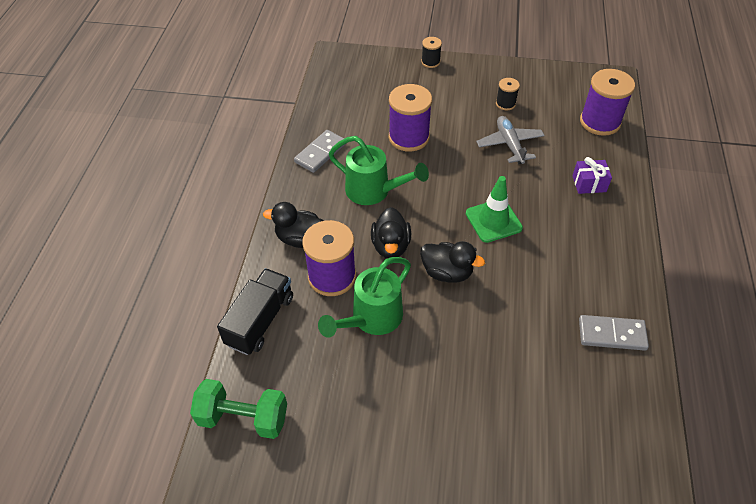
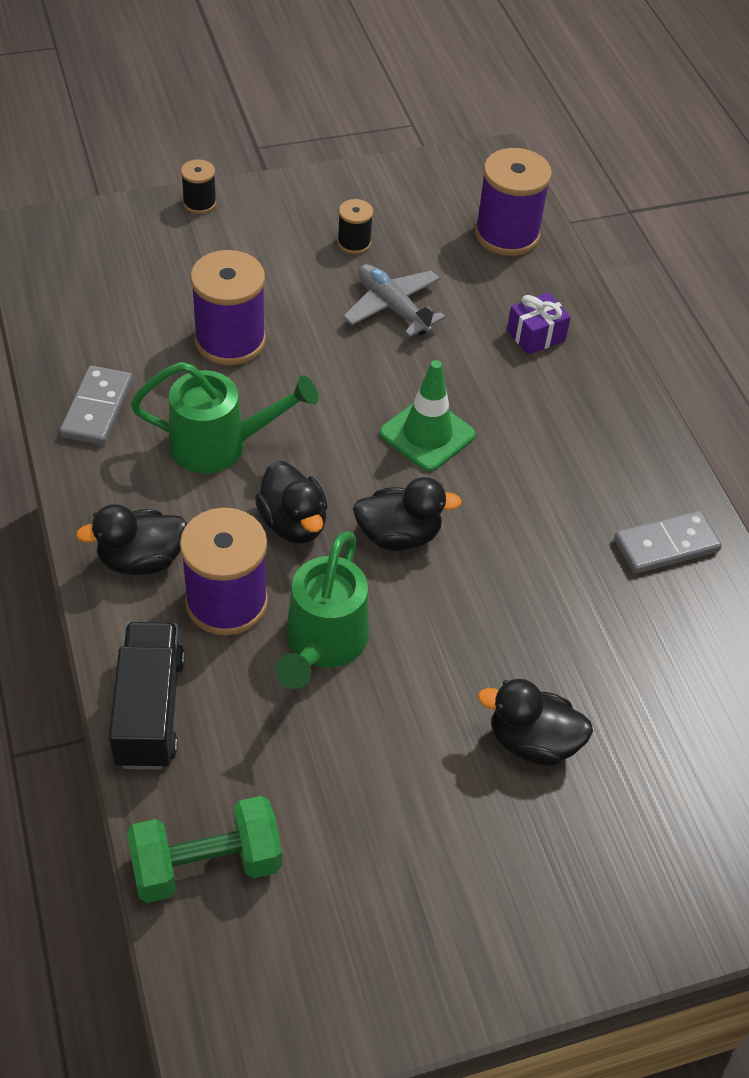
camera: 30 degrees left, 0 degrees up
(464, 423) = (532, 742): none -> black duck

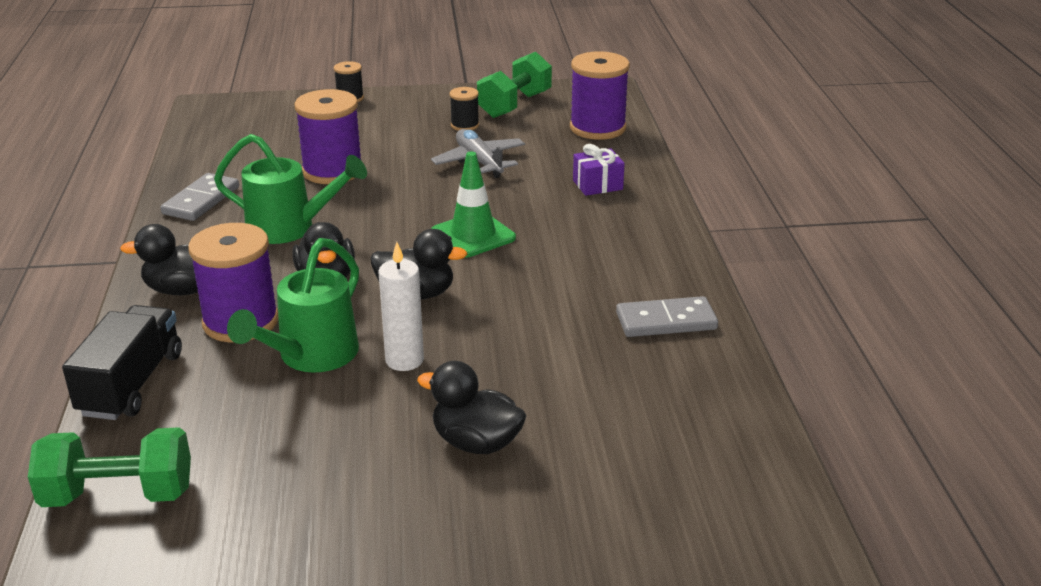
camera: 15 degrees right, 20 degrees down
(399, 200) = (514, 105): none -> green dumbbell
(421, 637) = (404, 360): none -> white candle

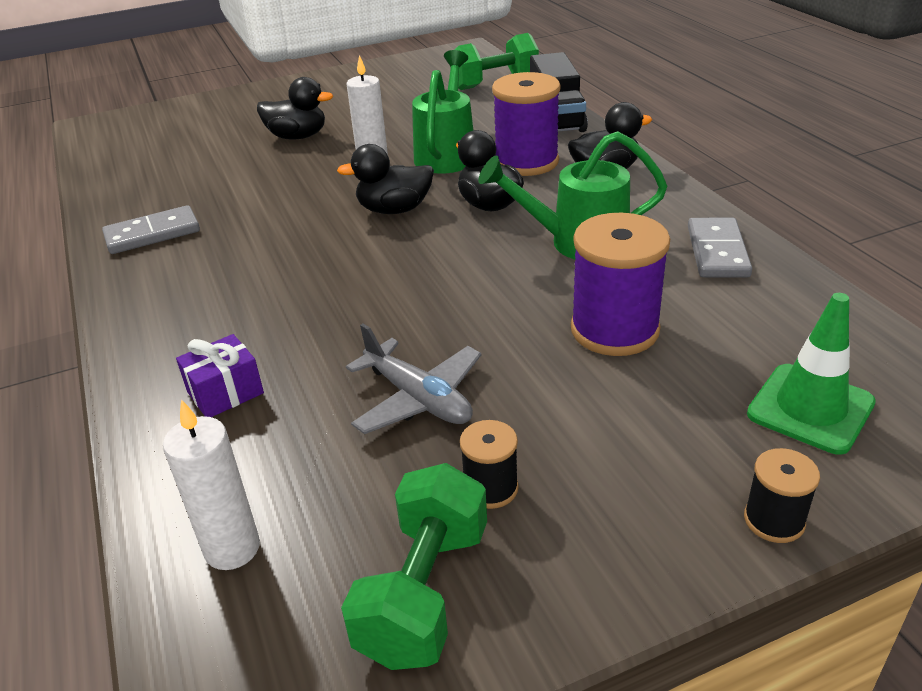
camera: 165 degrees right, 5 degrees up
(473, 235) = (369, 278): green traffic cone -> green traffic cone (810, 408)
(597, 128) = (232, 548): purple spool -> white candle

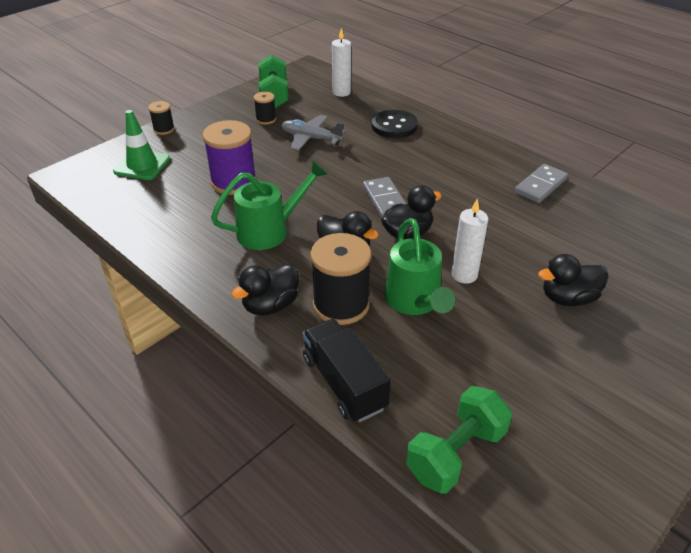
camera: 155 degrees right, 5 degrees up
(225, 392) = (394, 126): purple gift -> black button
(526, 162) = (341, 305): purple spool -> black spool
(717, 252) = (179, 241): grey domino -> grey domino (385, 200)

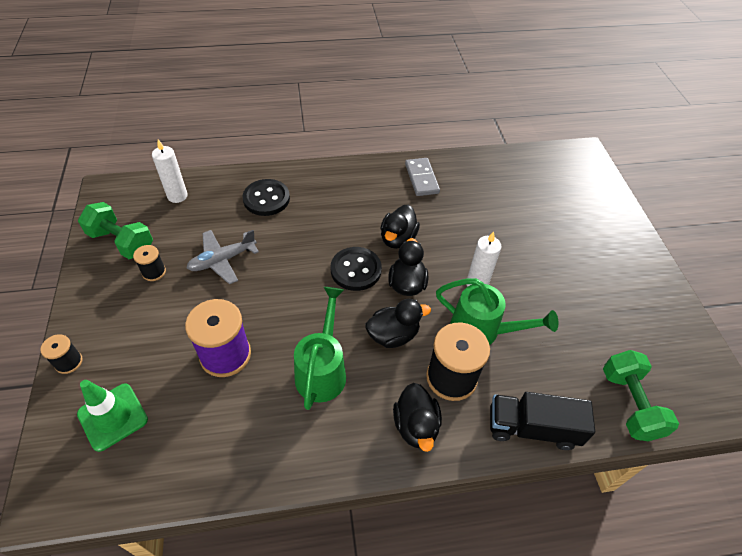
camera: 55 degrees left, 10 degrees up
(385, 200) = (356, 270): grey domino -> black button
(568, 298) = (538, 250): black duck -> black duck (398, 239)

